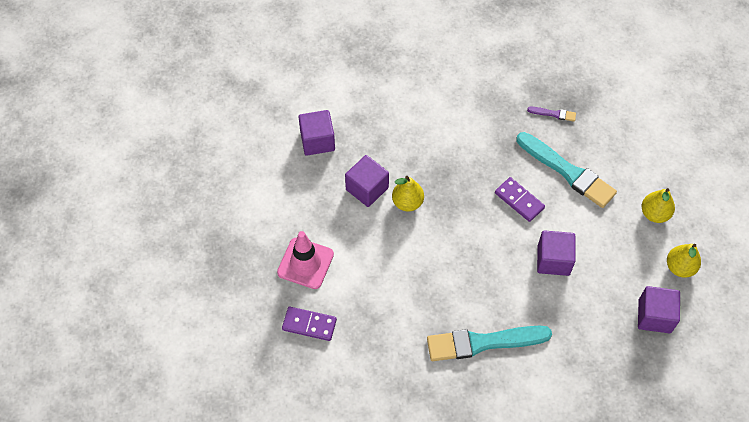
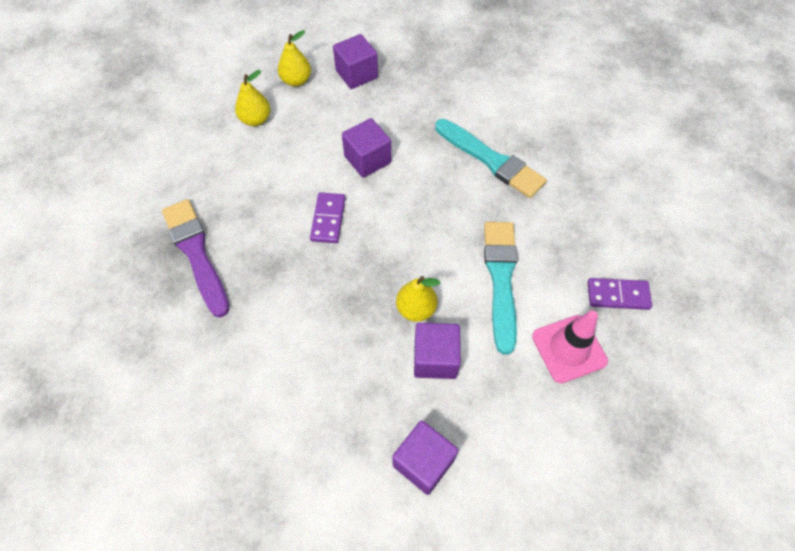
camera: 130 degrees left, 0 degrees up
(309, 324) = (618, 295): purple domino -> purple domino turned 60 degrees counterclockwise
(553, 114) = (196, 253): purple brush -> purple brush, size x2.29
(567, 172) = (261, 202): turquoise brush -> turquoise brush (501, 279)

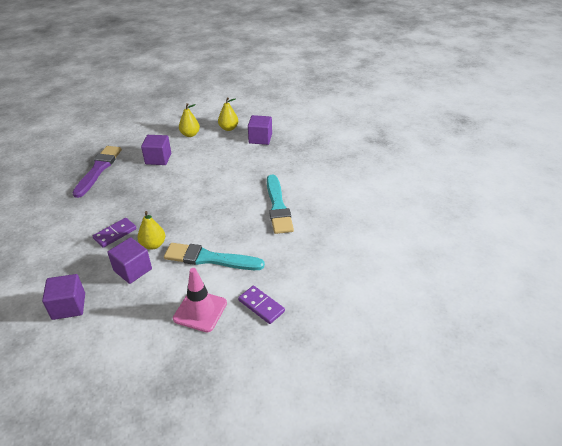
camera: 40 degrees right, 20 degrees down
(328, 219) = (166, 187): purple domino -> purple domino (115, 234)
(367, 159) = (217, 174): purple cube -> purple cube (158, 159)
(501, 279) = (210, 259): turquoise brush -> turquoise brush turned 120 degrees counterclockwise

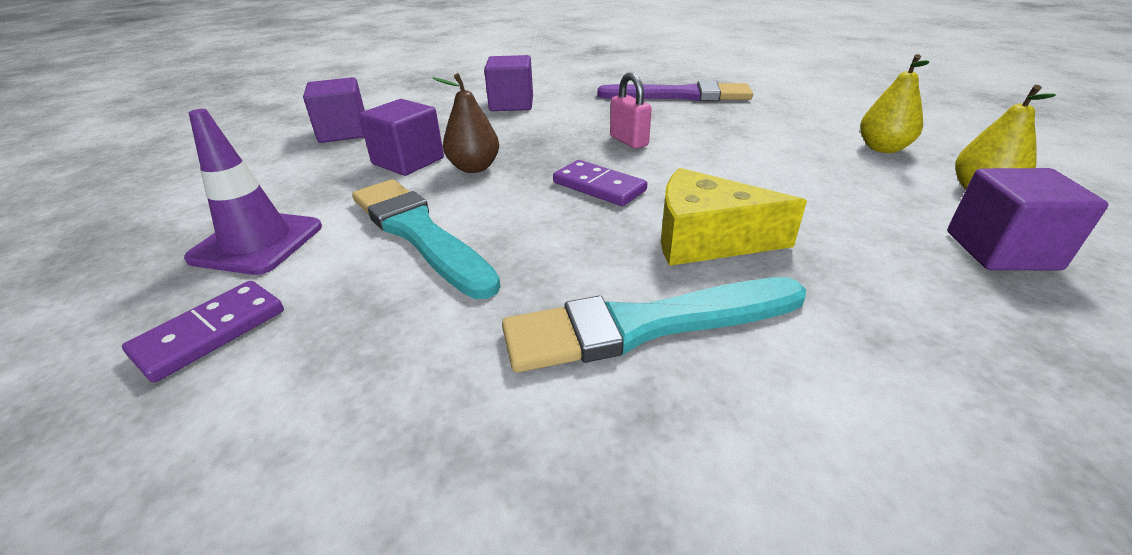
camera: 85 degrees right, 5 degrees down
(115, 234) = (506, 134): purple domino -> purple domino (599, 187)
(148, 194) = (628, 141): none -> pink padlock
(153, 245) = (474, 168): yellow pear -> brown pear
(158, 159) = (752, 132): purple cube -> purple cube (511, 104)
(200, 311) = (257, 243): pink traffic cone -> purple traffic cone
(210, 259) = (418, 233): turquoise brush -> turquoise brush turned 45 degrees counterclockwise
(238, 188) = (706, 239): none -> yellow cheese

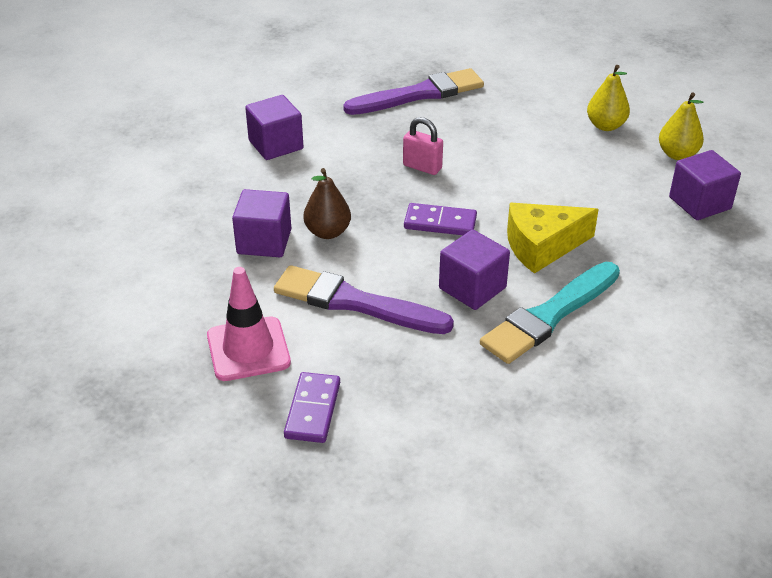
camera: 30 degrees left, 5 degrees up
(257, 243) = (248, 349): purple traffic cone -> pink traffic cone
(343, 132) = (157, 226): purple cube -> purple cube (472, 288)
(418, 233) = (355, 303): turquoise brush -> purple brush

